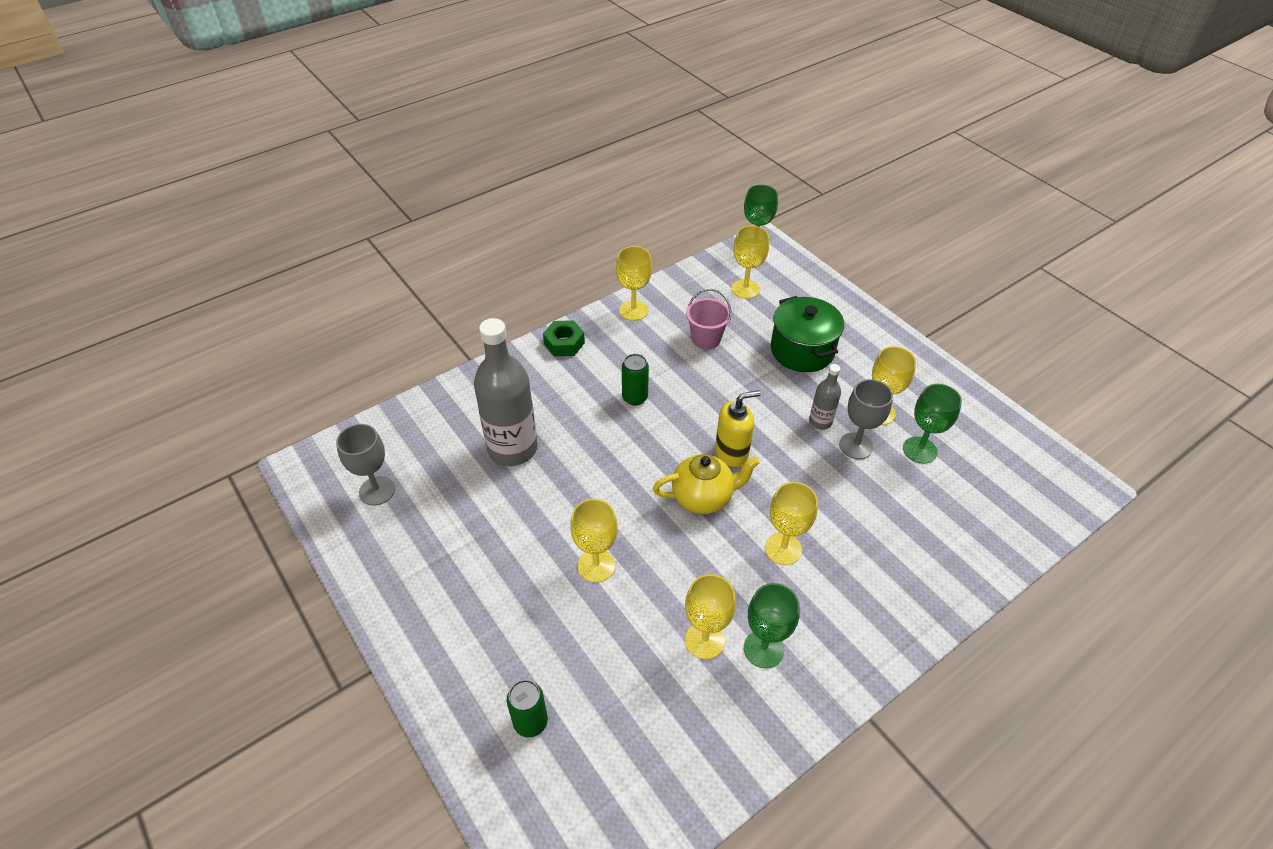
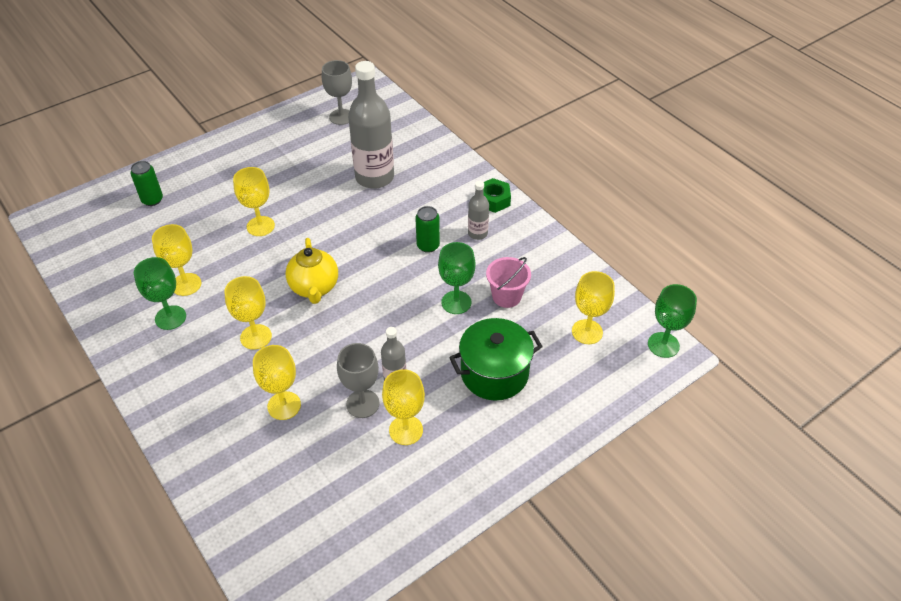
camera: 90 degrees right, 0 degrees up
(616, 357) = (477, 233): none -> grey bottle
(633, 310) = (542, 244): yellow goblet -> yellow goblet (284, 405)
(731, 453) = (361, 309): yellow soap dispenser -> none
(919, 450) = (353, 458): green goblet -> green goblet (456, 302)

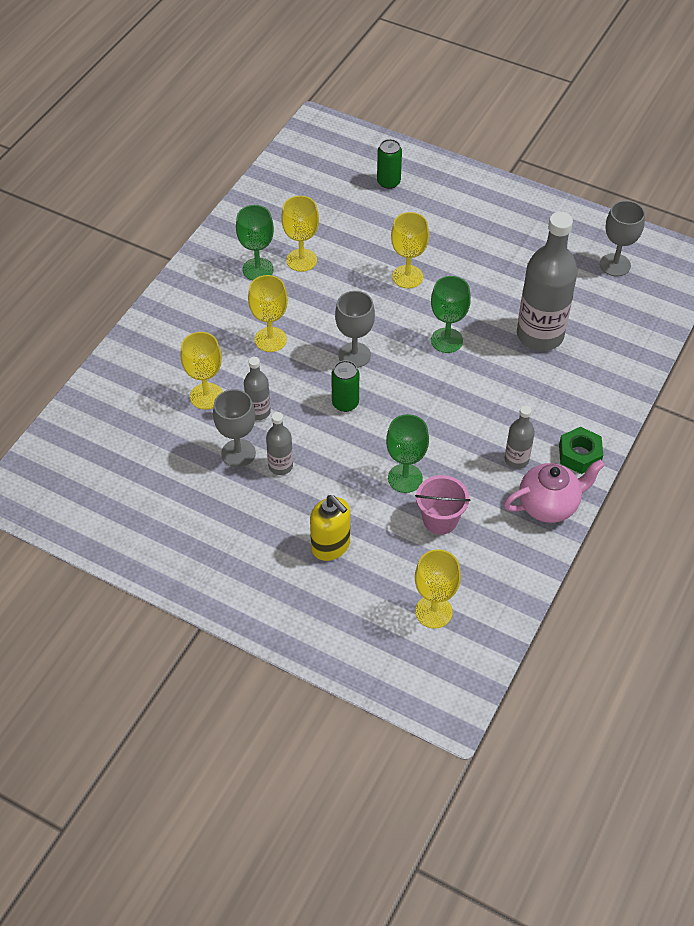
camera: 65 degrees right, 5 degrees up
(314, 288) = (354, 355): yellow teapot -> grey goblet
(328, 373) = (258, 412): none -> grey bottle
(406, 430) = (226, 499): yellow goblet -> none
(428, 246) = (469, 423): green can -> green can (345, 403)
(494, 373) = (331, 546): green pot -> yellow soap dispenser
(527, 232) = (549, 505): none -> pink teapot
(663, 345) = (457, 693): green goblet -> green goblet (446, 340)

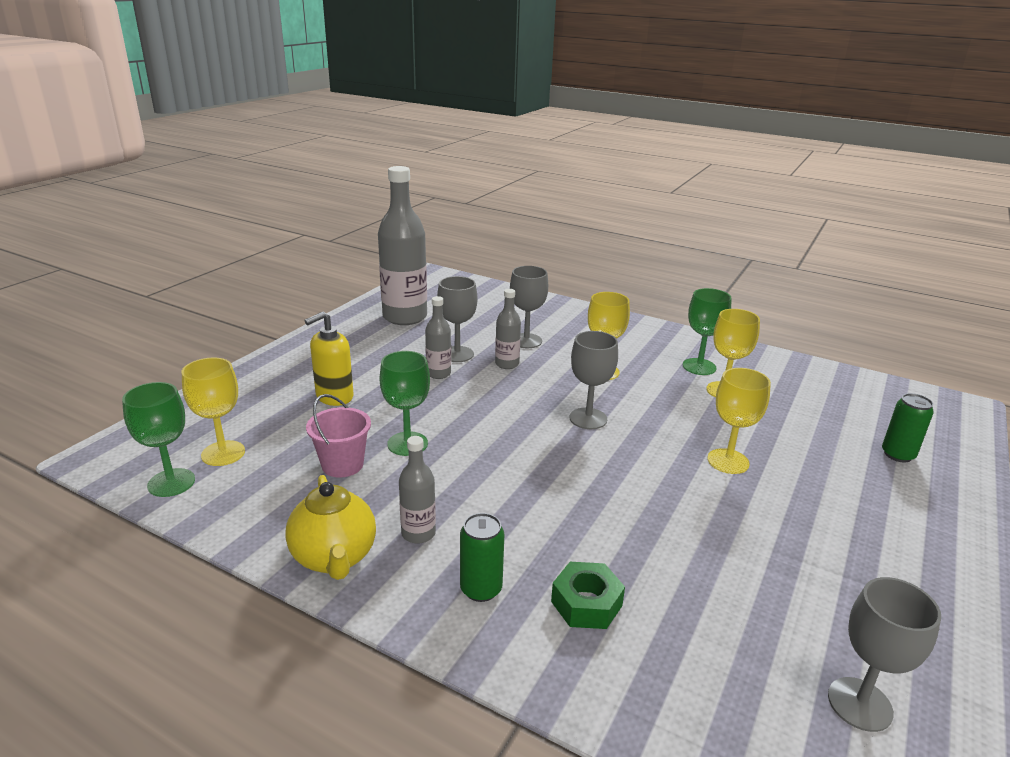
camera: 90 degrees right, 25 degrees down
(206, 396) = (526, 341): yellow goblet -> grey goblet
(345, 403) = (517, 410): green can -> green can (481, 589)
(446, 340) = (624, 486): green goblet -> green goblet (171, 483)
(540, 335) = (653, 579): grey bottle -> grey bottle (405, 317)
(549, 505) = (334, 558): pink teapot -> yellow teapot
(579, 455) = (416, 600): green nut -> green nut (586, 603)

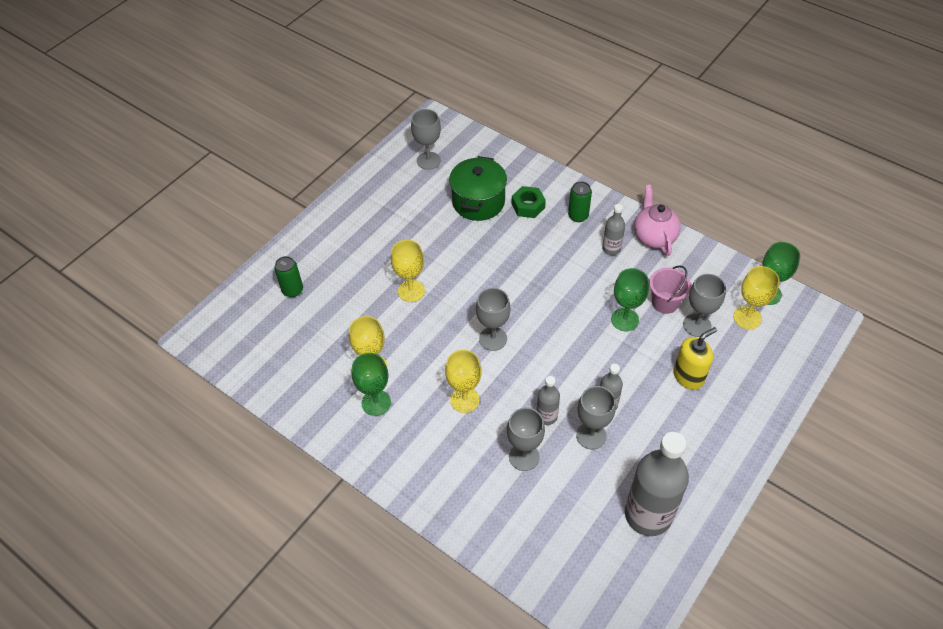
camera: 170 degrees left, 25 degrees up
(303, 442) = (697, 325): none -> grey goblet
(334, 558) = (654, 237): yellow teapot -> pink teapot
(691, 606) = (478, 202): none -> green pot

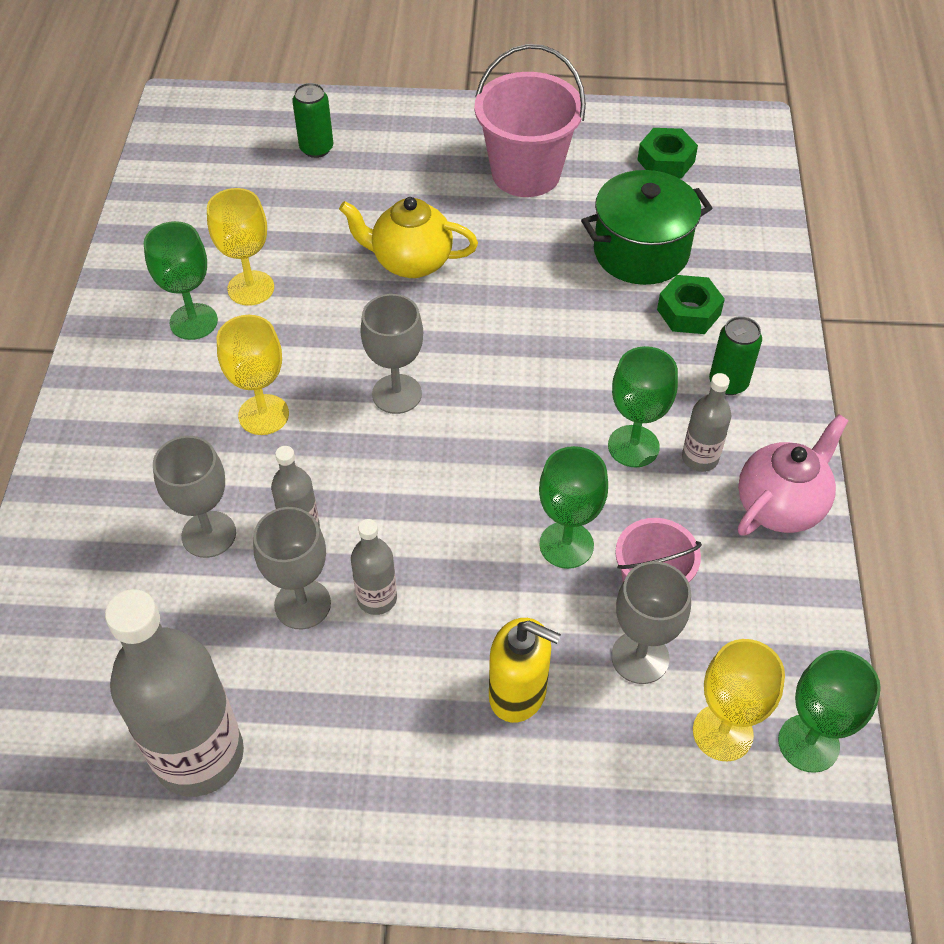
camera: 55 degrees right, 0 degrees up
(390, 215) = (526, 173): none -> pink bucket
(411, 291) = (410, 262): yellow goblet -> yellow teapot
(428, 160) = (666, 161): grey goblet -> green nut
(588, 267) = (633, 446): none -> green goblet

